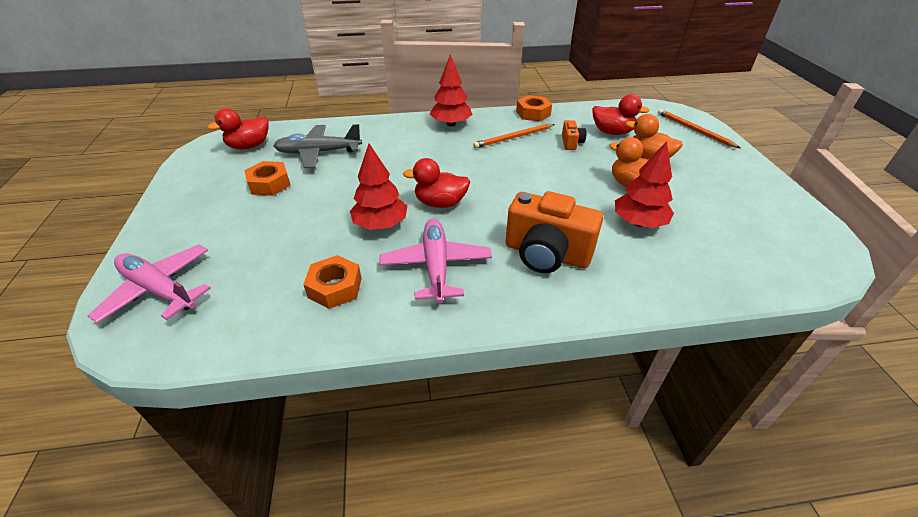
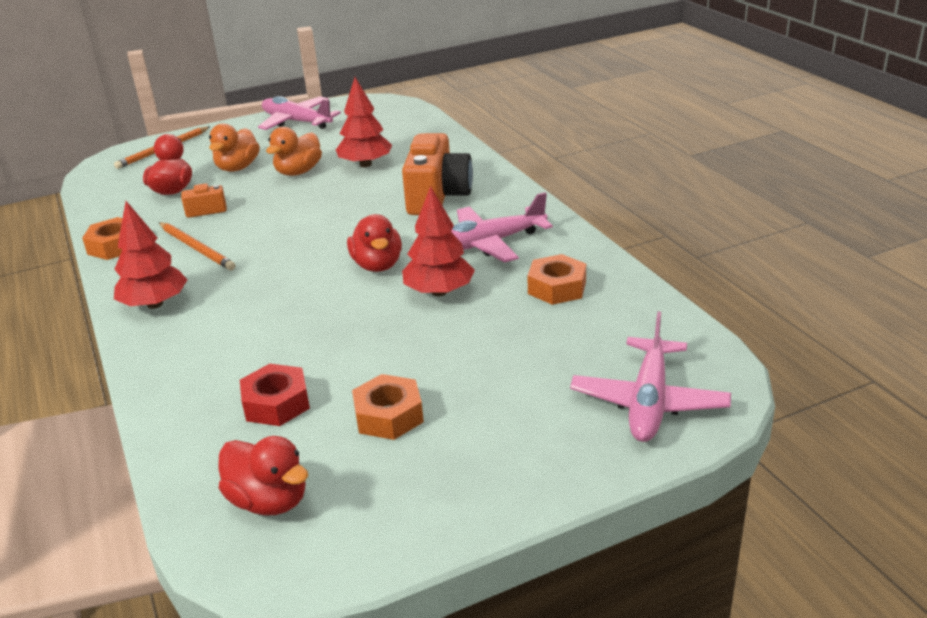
camera: 105 degrees left, 10 degrees down
(318, 153) = (276, 403): grey plane -> red nut
(760, 195) = (296, 122): none -> pink plane

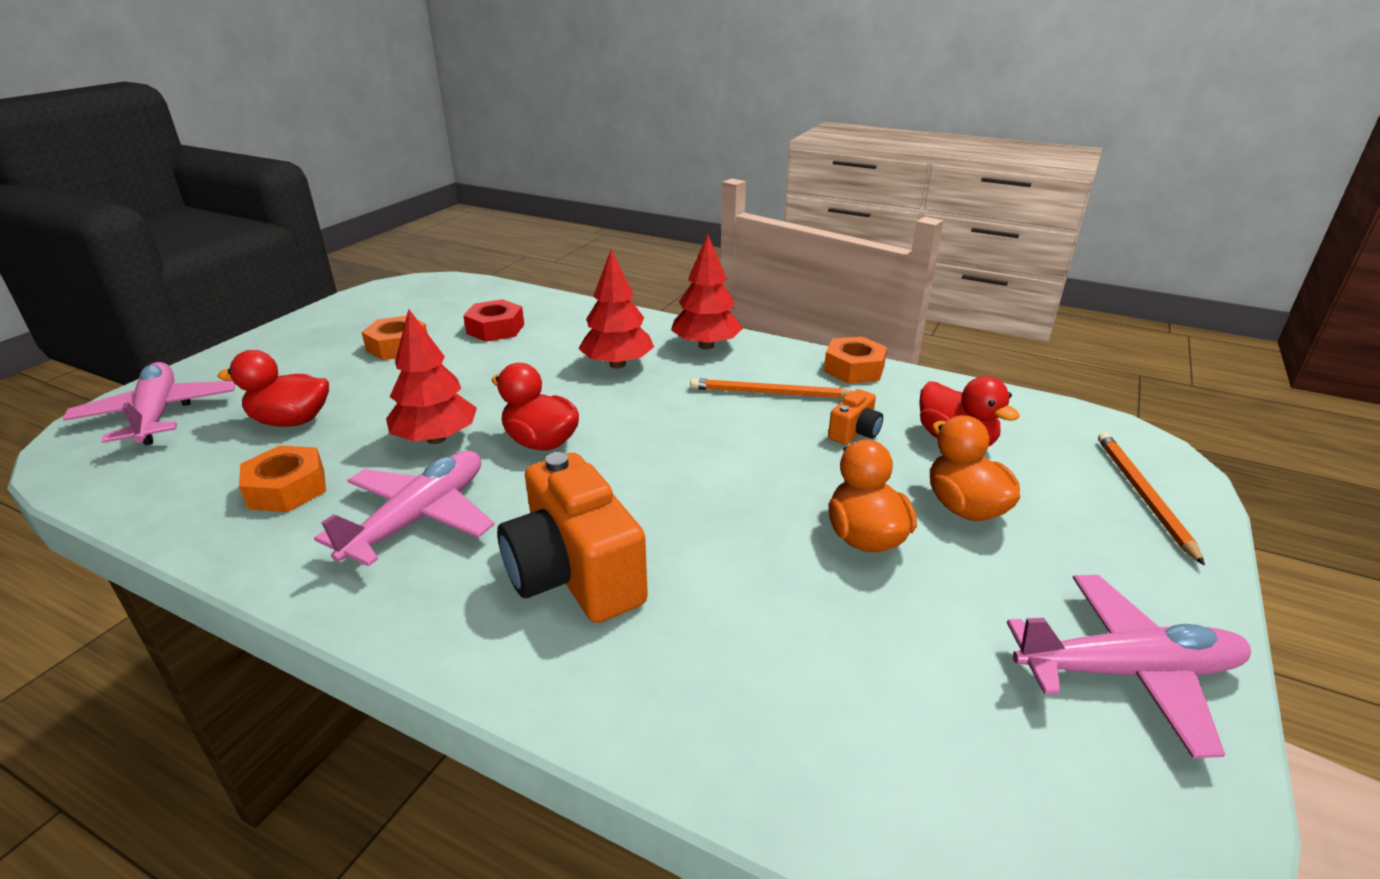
camera: 140 degrees right, 0 degrees up
(269, 501) = (439, 298): red duck -> red duck (291, 421)
(365, 164) = (789, 600): red tree -> red tree (617, 364)

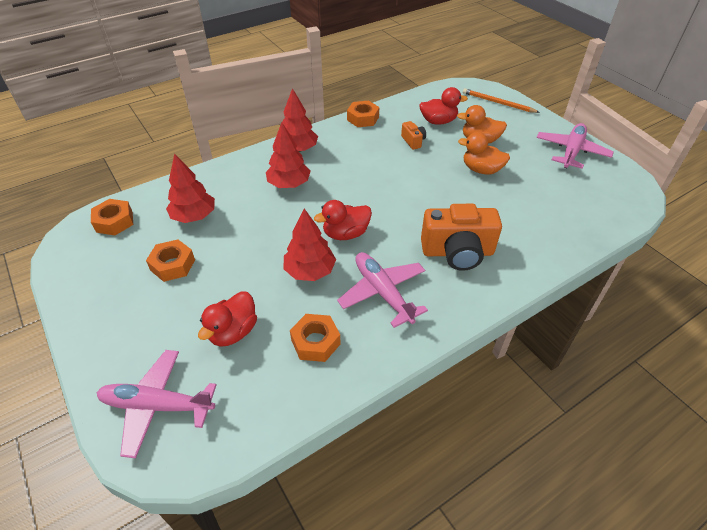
camera: 60 degrees left, 15 degrees up
(454, 293) = (114, 222): none -> orange nut
(495, 329) = (194, 216): red nut -> red tree
(770, 393) = (362, 149): orange pencil -> none

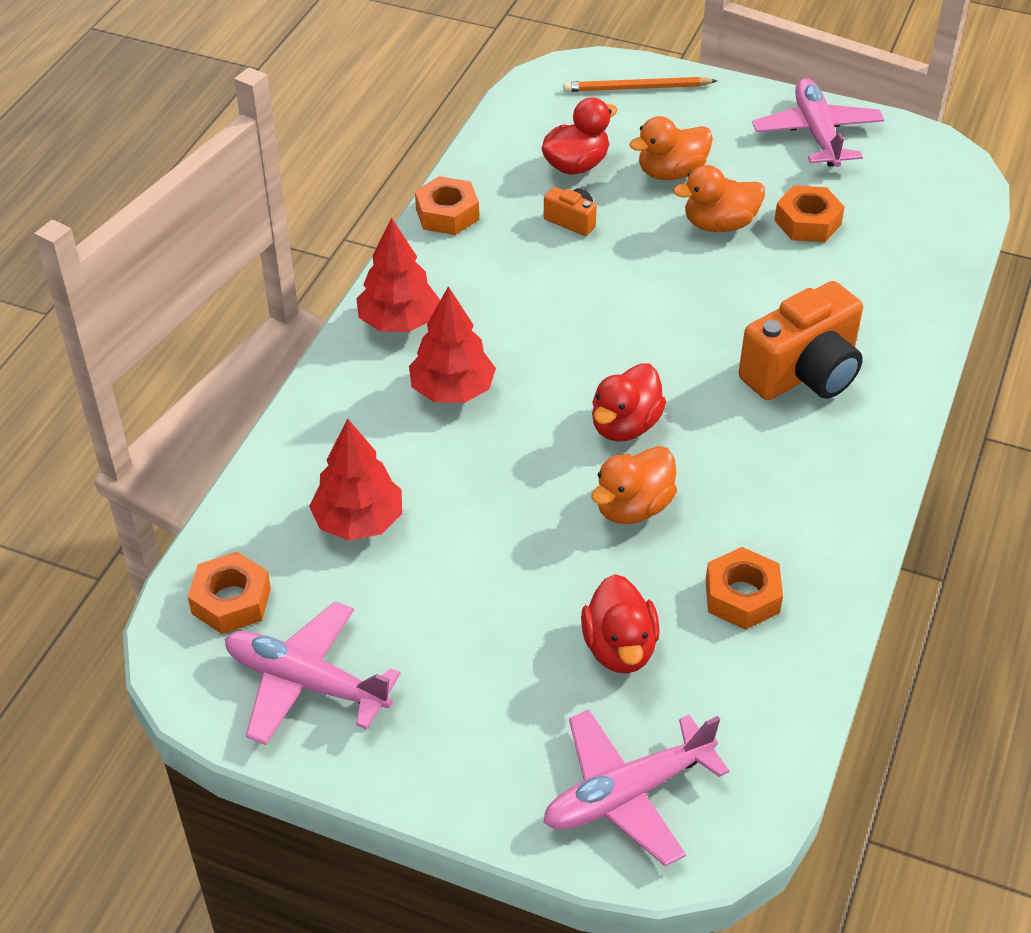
camera: 35 degrees left, 0 degrees up
(172, 265) = (418, 611): orange nut -> orange nut (807, 222)
(310, 271) = (633, 507): red tree -> orange duck
(382, 292) = (761, 483): pink plane -> pink plane (306, 682)

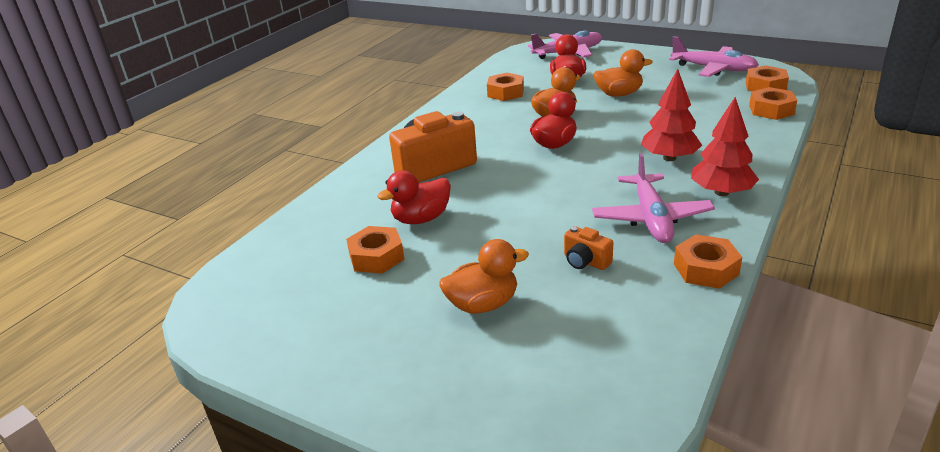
camera: 170 degrees left, 15 degrees down
(255, 516) = (771, 110): none -> orange nut
(359, 521) = (709, 109): red tree -> none
(576, 165) = (579, 314): red duck -> red duck (421, 219)
(636, 88) = (497, 417): orange pencil -> none
(719, 224) = (453, 256): orange duck -> orange duck (619, 94)
(816, 133) = (315, 344): pink plane -> pink plane (651, 218)

